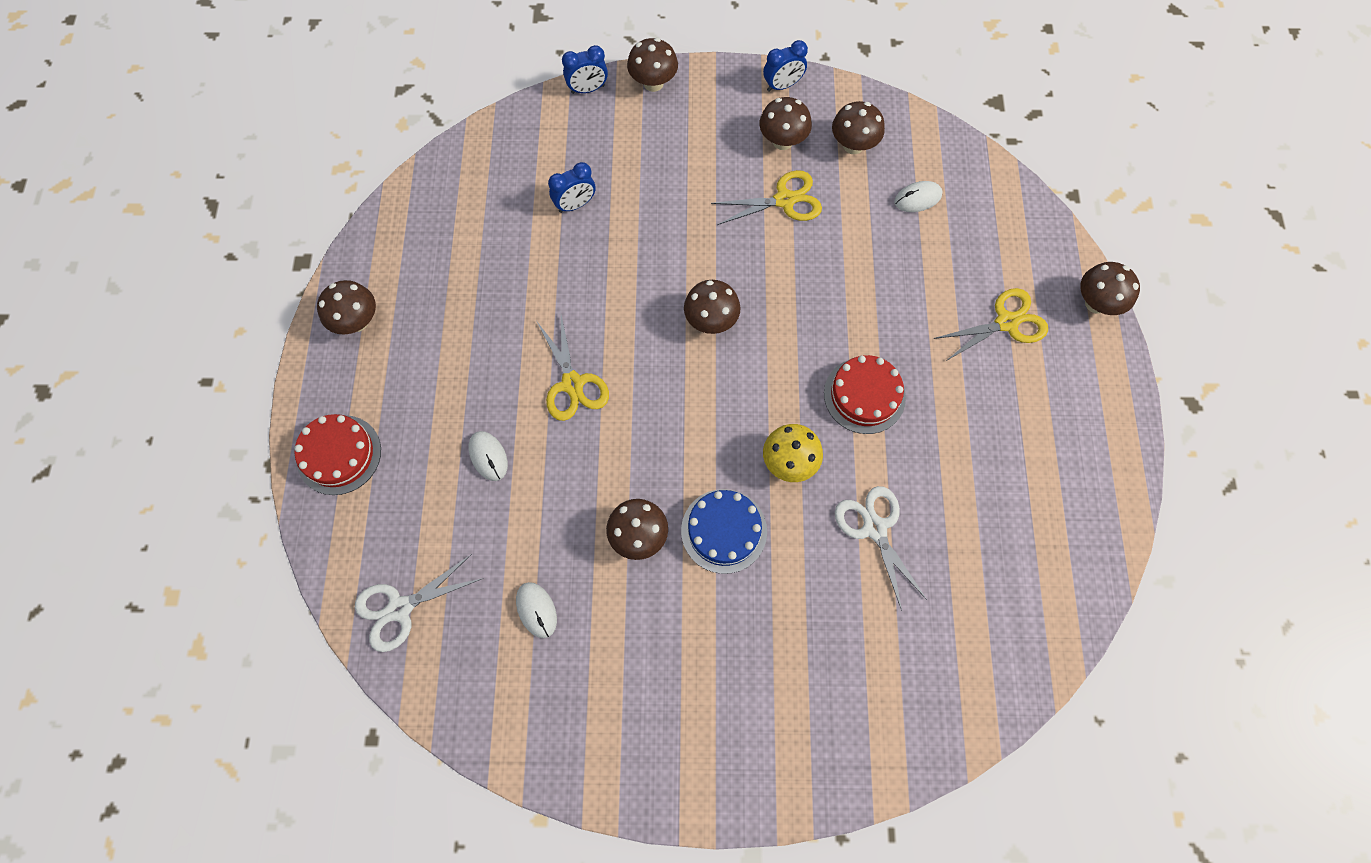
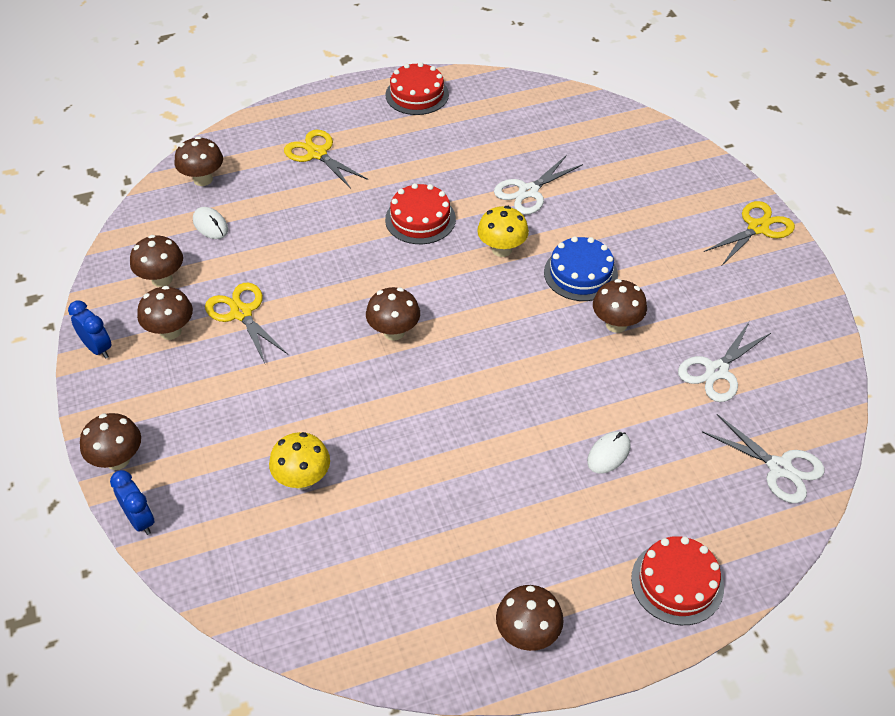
camera: 110 degrees left, 20 degrees down
(536, 610) = (717, 371): white mouse -> white scissors
(572, 384) = (504, 414): yellow scissors -> yellow scissors (757, 228)
(575, 205) = (302, 479): blue clock -> yellow mushroom
(1094, 464) = (417, 94): none -> red cake
(1096, 303) = (280, 111): brown mushroom -> brown mushroom (203, 179)

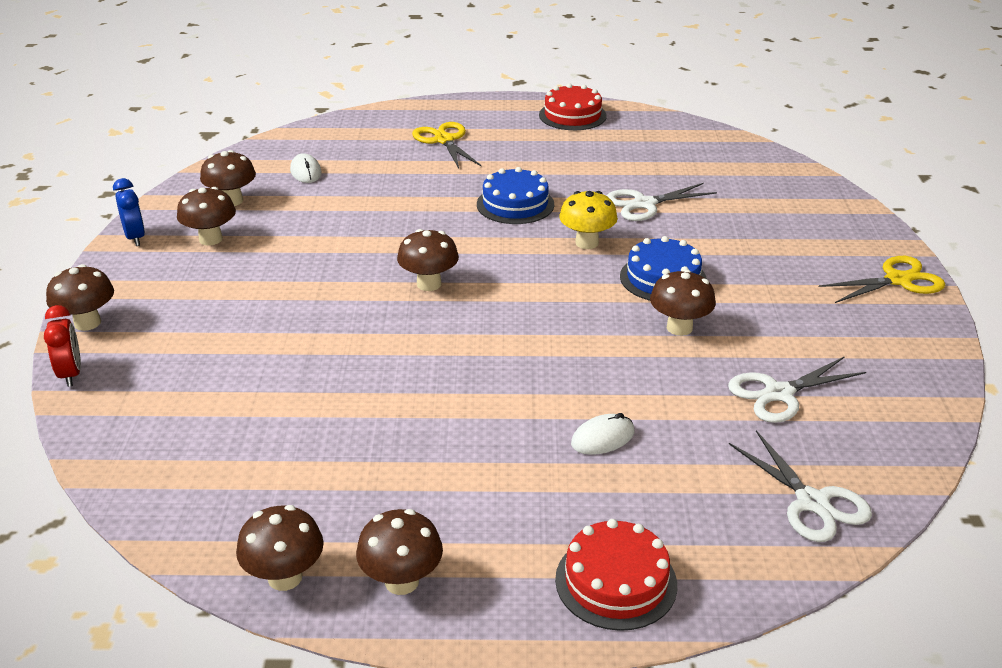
camera: 20 degrees right, 15 degrees down
(140, 520) = (71, 374): blue clock -> red clock
(203, 179) = (323, 139): brown mushroom -> brown mushroom (285, 577)
(241, 313) = (287, 239): yellow scissors -> none
(302, 479) = (252, 380): yellow mushroom -> none
(420, 219) = (515, 204): red cake -> blue cake

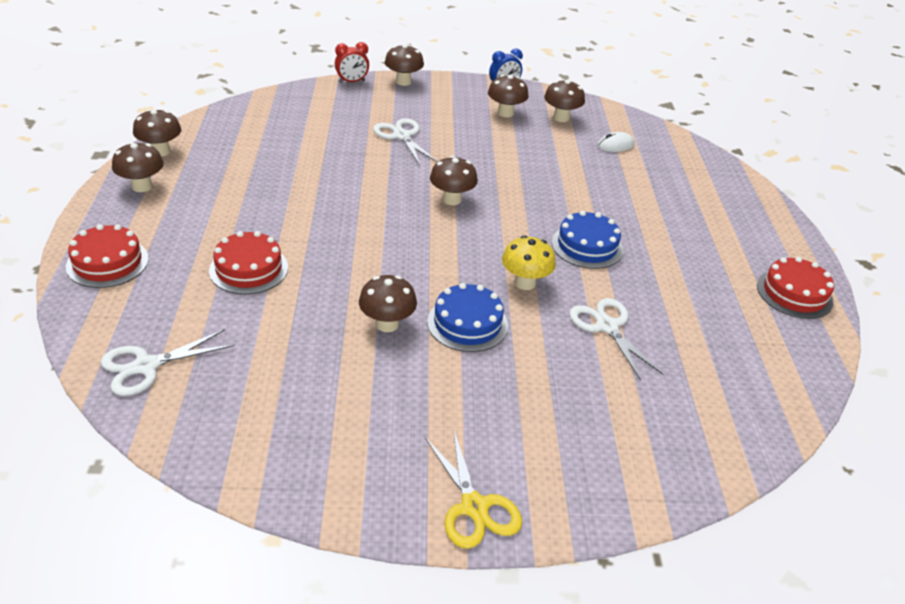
camera: 85 degrees right, 5 degrees up
(444, 140) = (699, 211): yellow scissors -> none
(602, 438) = (249, 269): white mouse -> red cake
(779, 393) = (284, 371): white scissors -> white scissors (402, 136)

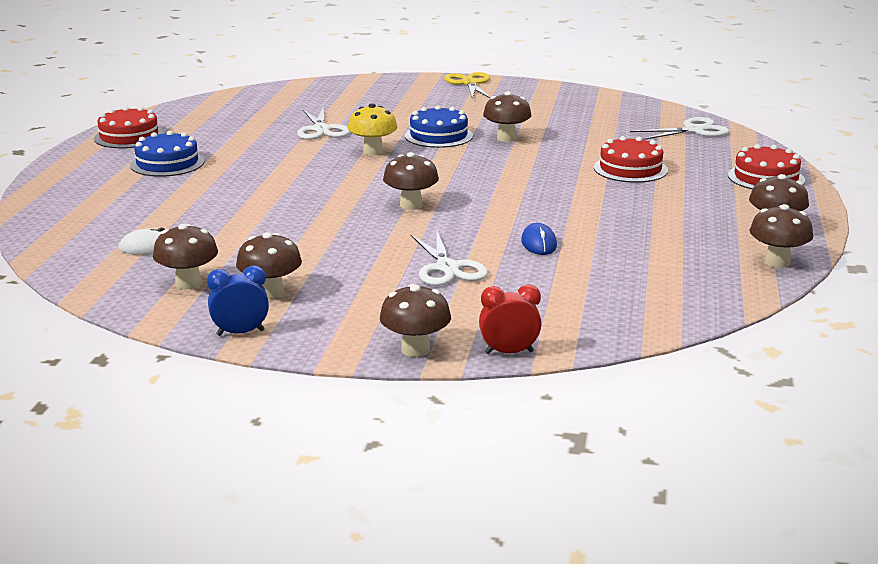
camera: 165 degrees left, 15 degrees down
(339, 161) = (539, 243): none -> blue mouse
(587, 246) = (290, 168): blue cake -> blue cake (167, 163)

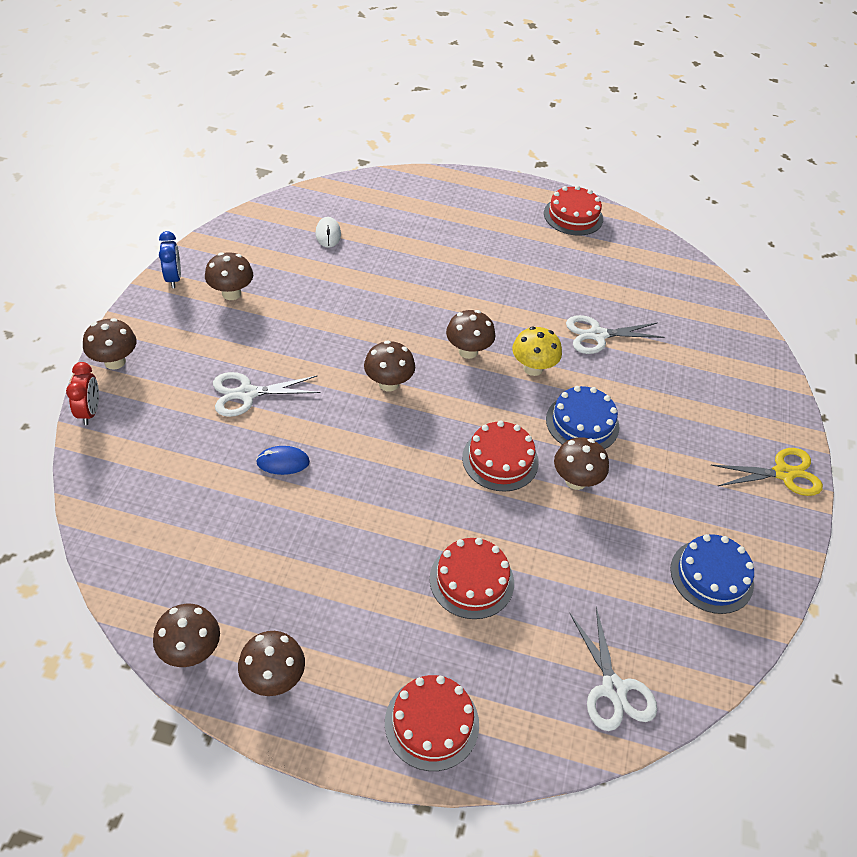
camera: 90 degrees right, 25 degrees up
(167, 163) = (505, 239): blue cake -> blue cake (711, 576)
(188, 283) = (259, 254): brown mushroom -> brown mushroom (468, 351)
(495, 162) = (500, 460): none -> red cake

